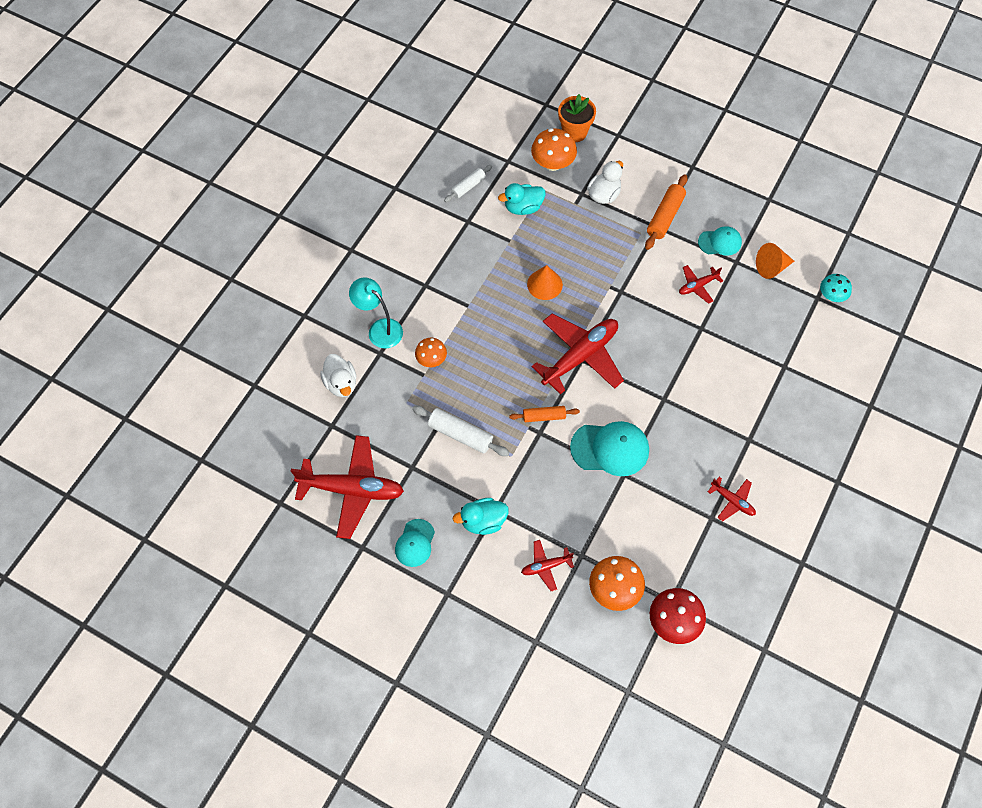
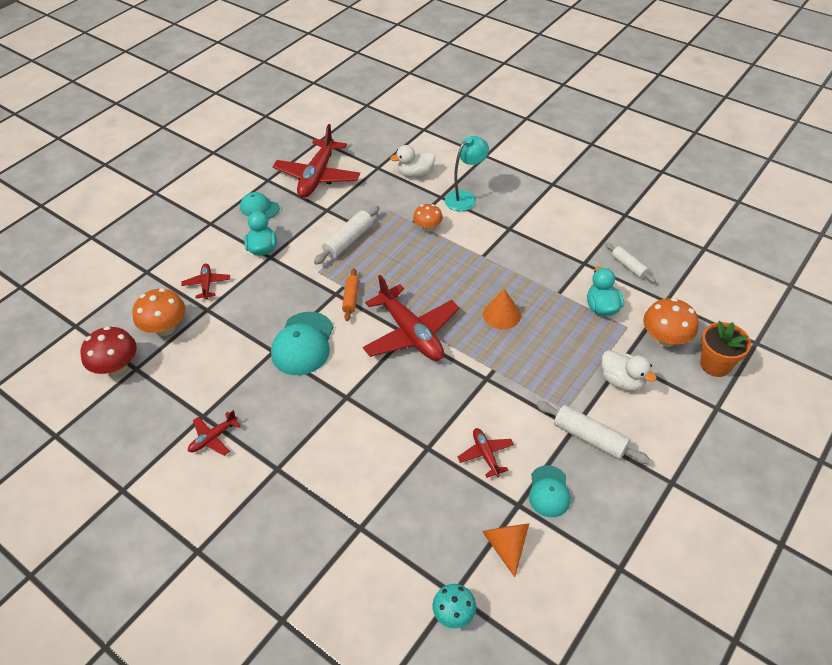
camera: 100 degrees right, 15 degrees down
(665, 216) = (589, 437): orange rolling pin -> white rolling pin

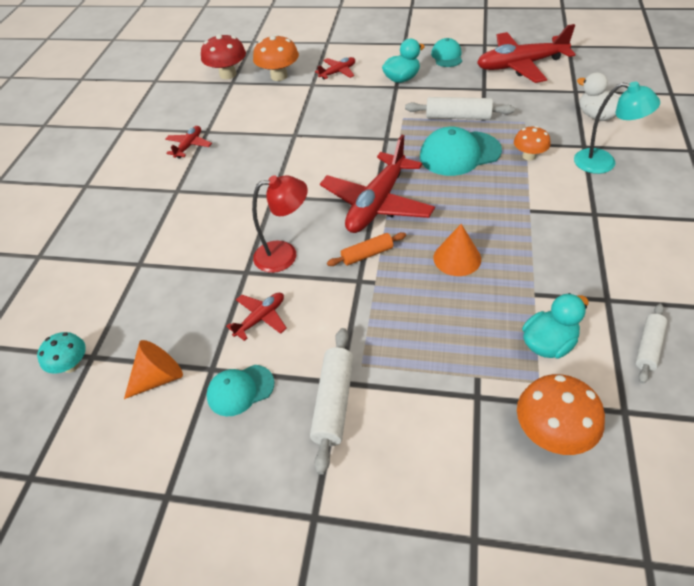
camera: 65 degrees right, 0 degrees up
(213, 438) = (189, 146): red plane -> red plane turned 90 degrees clockwise
(303, 344) = (314, 146): turquoise cap -> turquoise cap (459, 154)
(351, 298) = (388, 149): orange rolling pin -> orange rolling pin (367, 254)
(426, 414) = (285, 255): none -> red lamp
(622, 381) = (442, 406): white duck -> none
(715, 365) = (555, 514): orange flower pot -> none

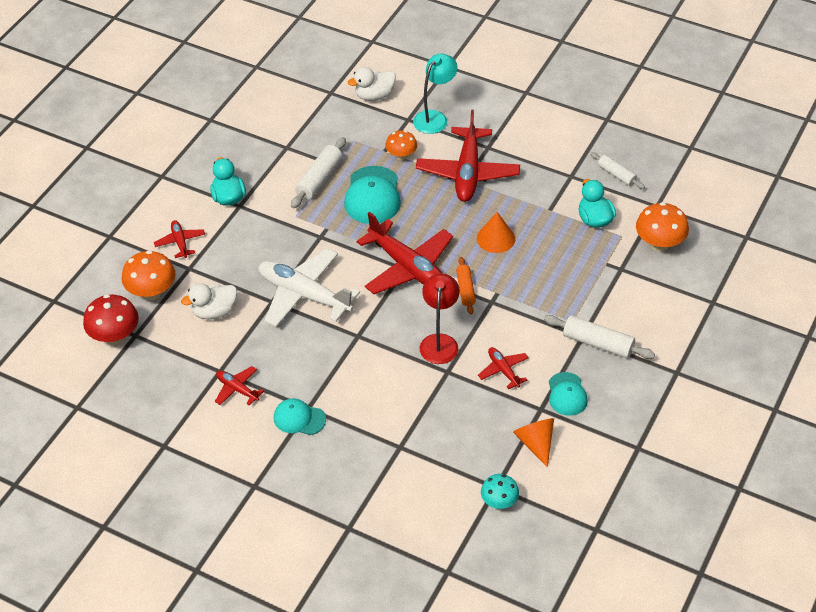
camera: 75 degrees left, 0 degrees up
(270, 110) = (214, 312): none -> white duck
(309, 150) = (304, 295): none -> white plane
(447, 56) = (211, 153): turquoise cap -> turquoise cap (299, 418)
(520, 65) = (266, 110): red plane -> red plane (468, 173)

